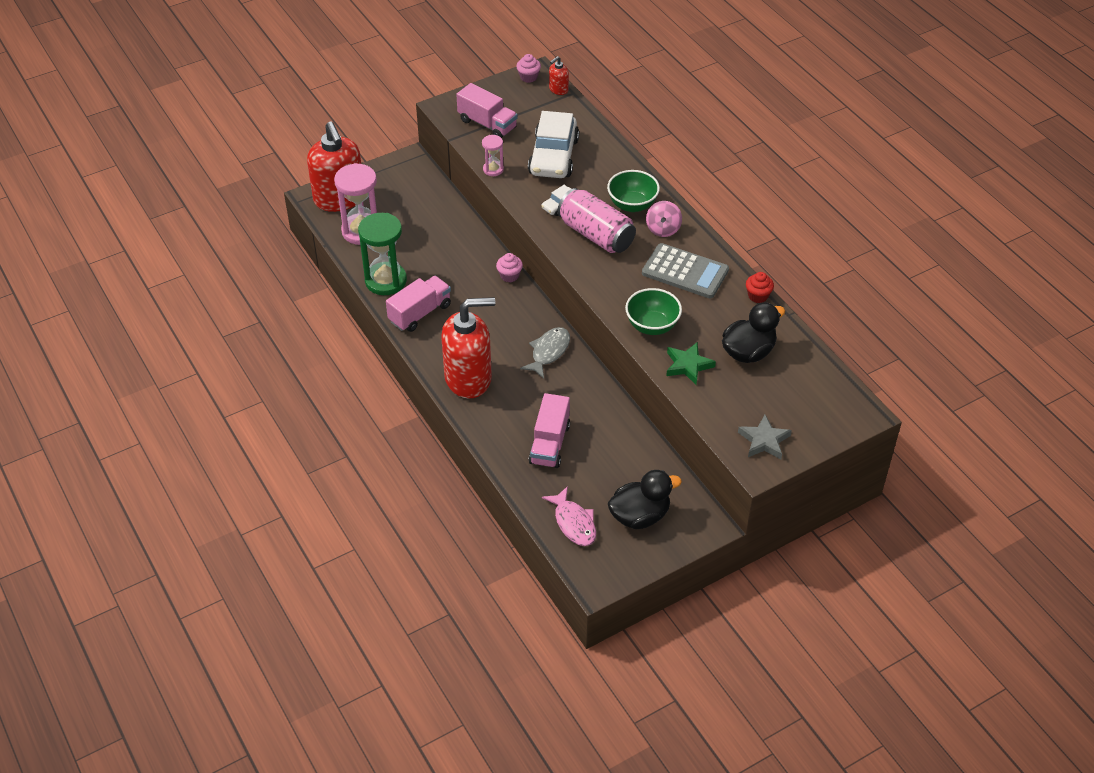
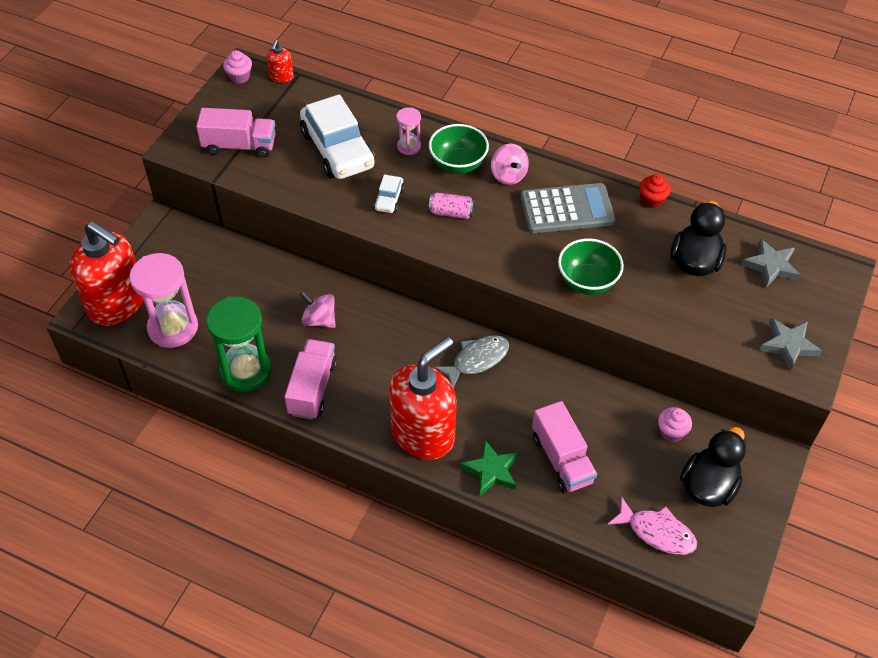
camera: 35 degrees left, 5 degrees up
(462, 273) = (319, 320): none -> pink spinning top
(493, 169) = (288, 192): pink hourglass -> pink hourglass (409, 146)
(509, 276) = (369, 298): pink cupcake -> pink cupcake (671, 432)
(549, 352) = (477, 360): grey fish -> grey fish turned 60 degrees clockwise
(596, 235) = (451, 213): pink can -> pink can, size x0.49
(688, 365) = (655, 305): green star -> green star (491, 471)
(807, 383) = (771, 266): none -> grey star

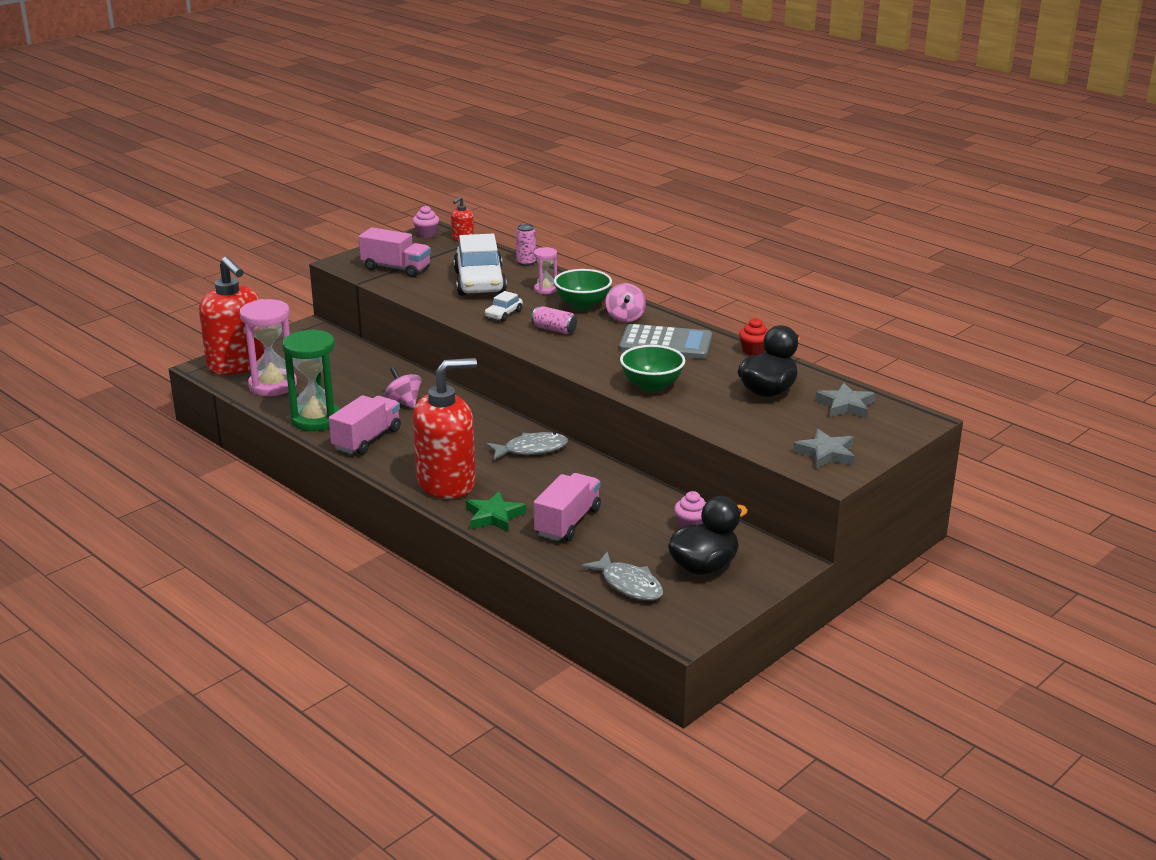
camera: 20 degrees right, 25 degrees down
(367, 105) = (526, 263): none -> pink can
(562, 459) = (567, 522): pink truck -> pink truck turned 150 degrees counterclockwise
(657, 532) = (629, 585): pink fish -> grey fish

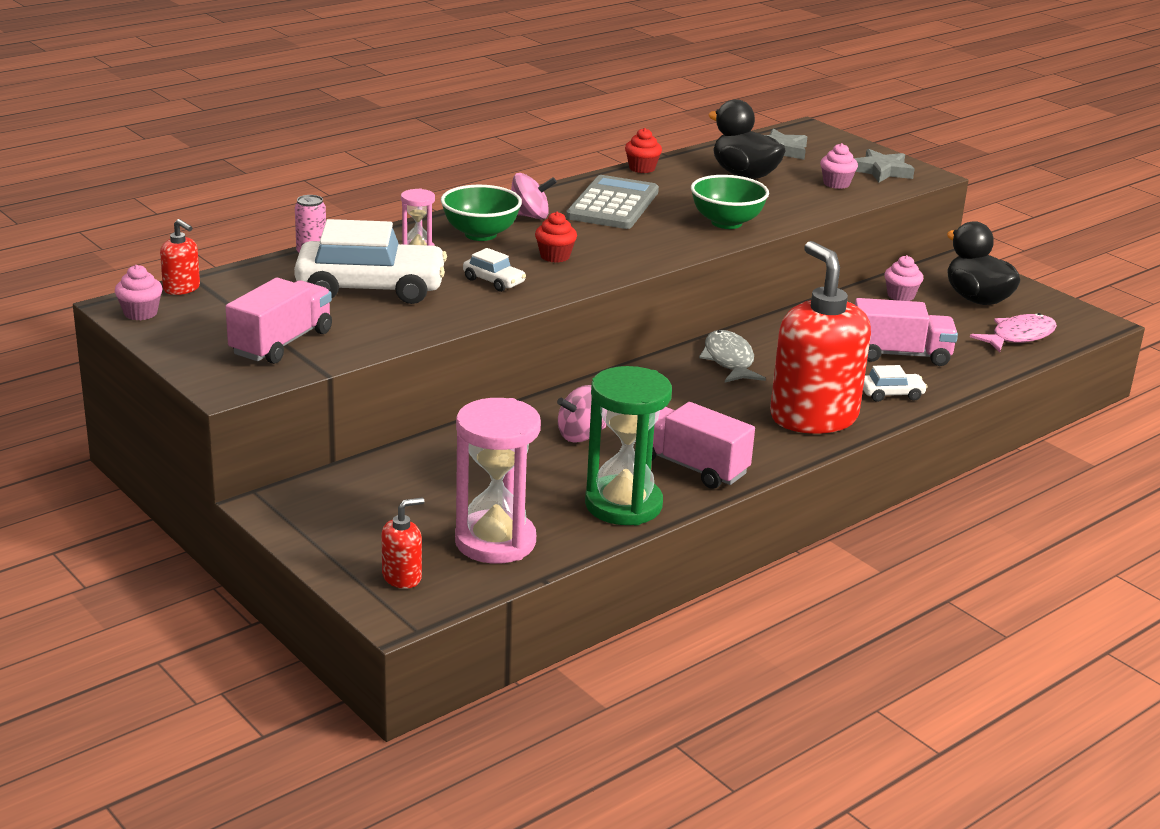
camera: 85 degrees left, 0 degrees up
(237, 365) = (402, 577): red soap dispenser -> red soap dispenser, size x0.42
(494, 516) = (891, 394): green star -> white car
(554, 329) = (555, 256): pink can -> red cupcake
(567, 522) = (900, 355): pink truck -> pink truck turned 150 degrees clockwise
(629, 585) = (1019, 336): grey fish -> pink fish
(775, 431) = (836, 184): none -> pink cupcake

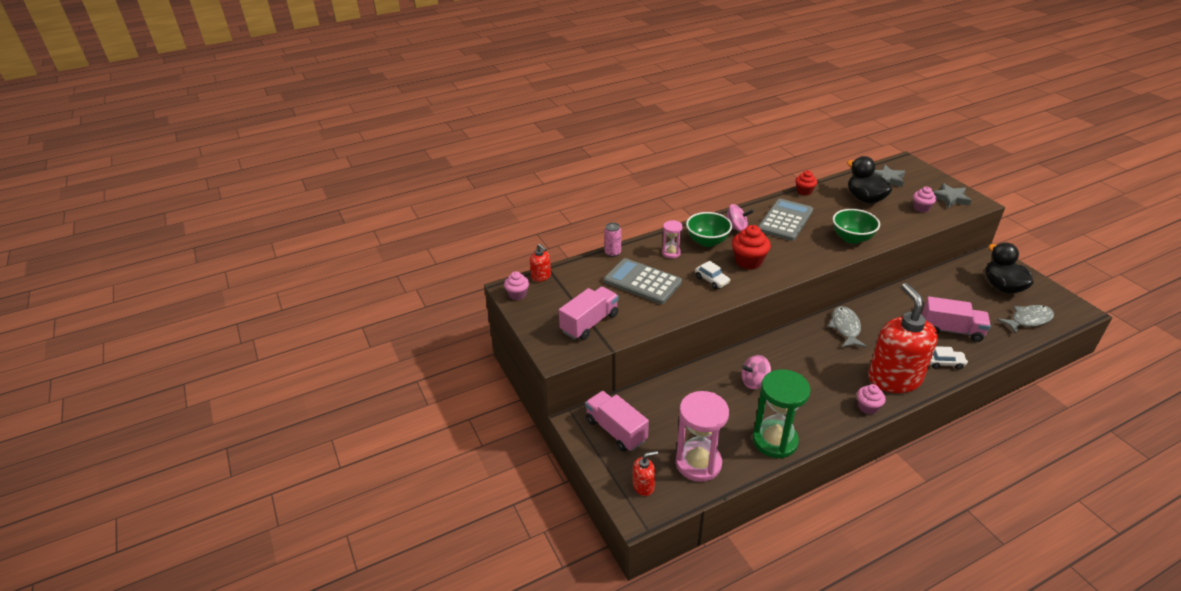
camera: 15 degrees right, 10 degrees up
(371, 288) = (642, 282): white car -> grey calculator
(555, 256) = (748, 261): red cupcake -> red cupcake, size x1.58
(691, 466) = (817, 413): pink truck -> pink truck (616, 430)
(900, 296) = (954, 281): pink cupcake -> pink cupcake (867, 407)
(1019, 336) = (1028, 320): pink fish -> grey fish

